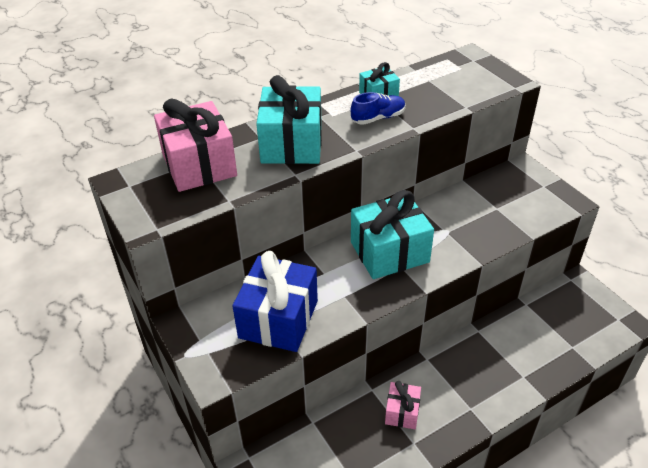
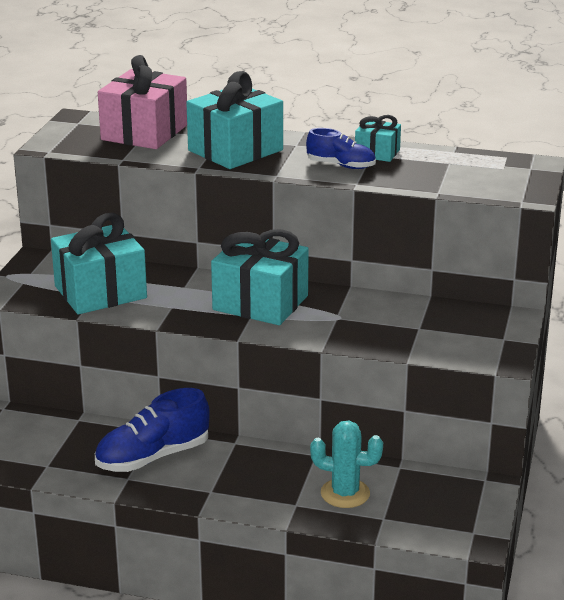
camera: 45 degrees right, 15 degrees down
(278, 319) = (100, 292): blue gift -> turquoise gift
(402, 412) = (153, 457): pink gift -> blue shoe
(532, 346) = (345, 493): none -> turquoise cactus

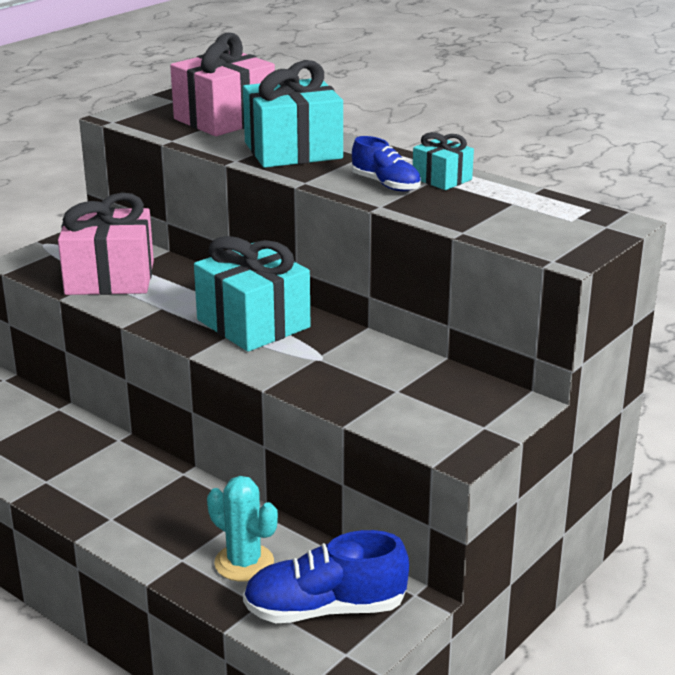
camera: 25 degrees right, 0 degrees up
(100, 292) = (110, 278): turquoise gift -> pink gift
(153, 457) = (89, 466): blue shoe -> blue shoe (325, 609)

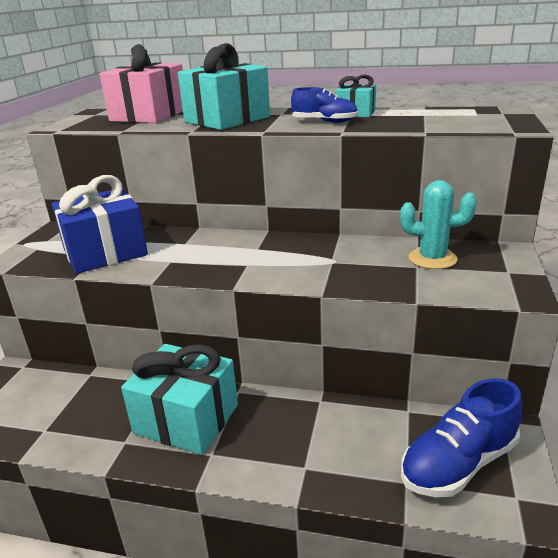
camera: 25 degrees left, 0 degrees up
(110, 278) = (105, 252): pink gift -> blue gift
(244, 563) = (357, 449): turquoise cactus -> turquoise cactus (432, 259)
(253, 324) = (256, 253): turquoise gift -> turquoise gift (186, 419)

